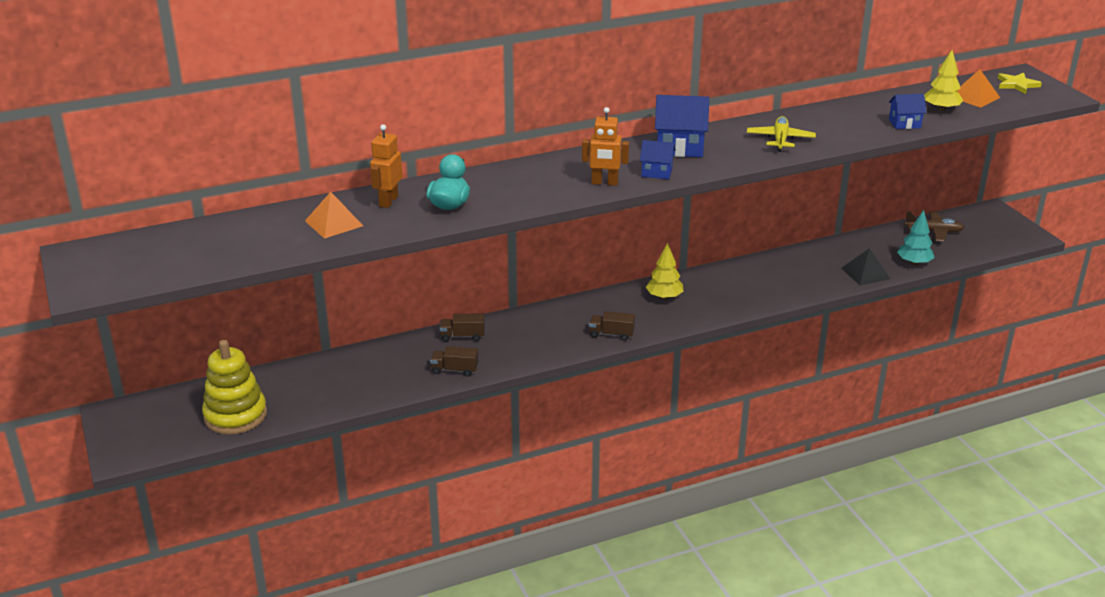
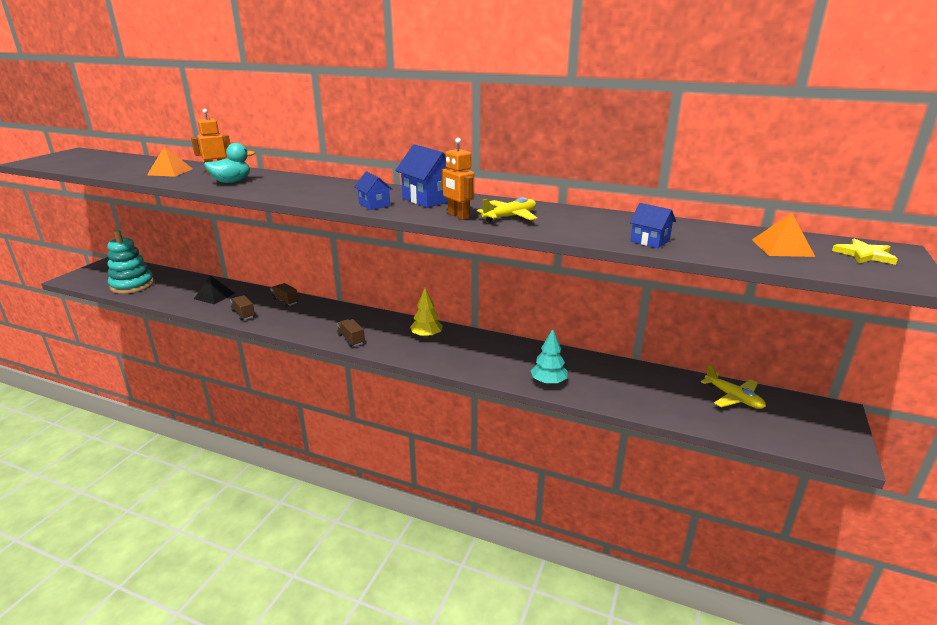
camera: 45 degrees right, 5 degrees down
(235, 415) = (132, 285): yellow stacking toy -> turquoise stacking toy
(604, 183) = (330, 199): orange robot -> orange robot (458, 216)
(865, 273) = (603, 395): black pyramid -> black pyramid (214, 296)
(914, 263) = (665, 410): turquoise tree -> turquoise tree (548, 382)
(934, 231) = (733, 398): brown plane -> yellow plane
(941, 109) = (717, 244): yellow tree -> none

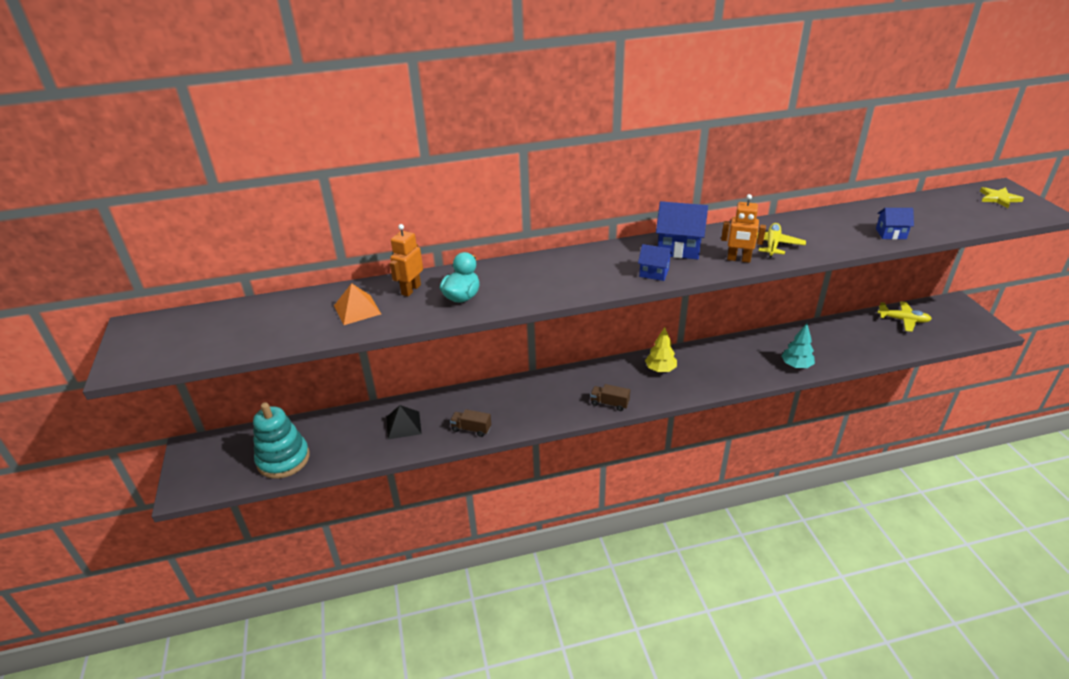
camera: 35 degrees left, 10 degrees up
(285, 301) = (485, 395): brown truck -> none
(782, 247) = (958, 209): orange pyramid -> none

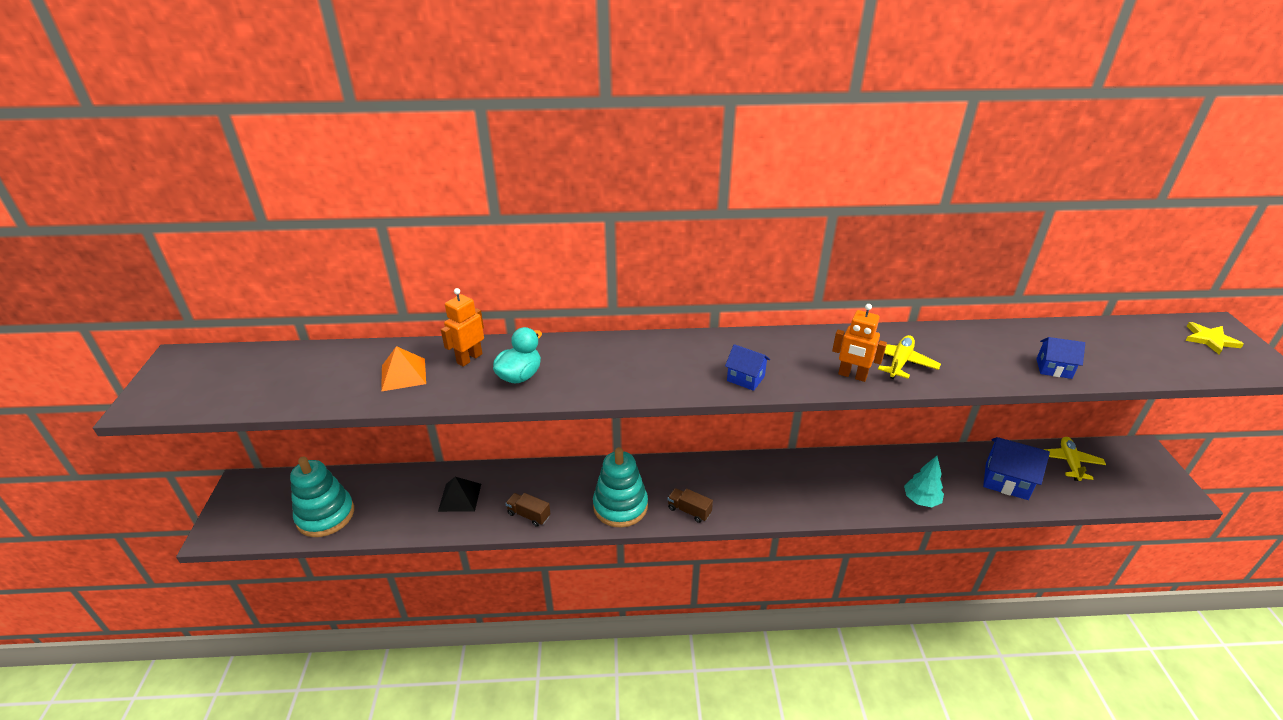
camera: 10 degrees right, 0 degrees up
(549, 409) = (620, 506): none -> turquoise stacking toy
(660, 369) = (759, 478): yellow tree -> none
(679, 248) = (786, 350): blue house -> blue house (1006, 481)
(903, 320) = (1069, 462): yellow plane -> yellow plane turned 105 degrees counterclockwise

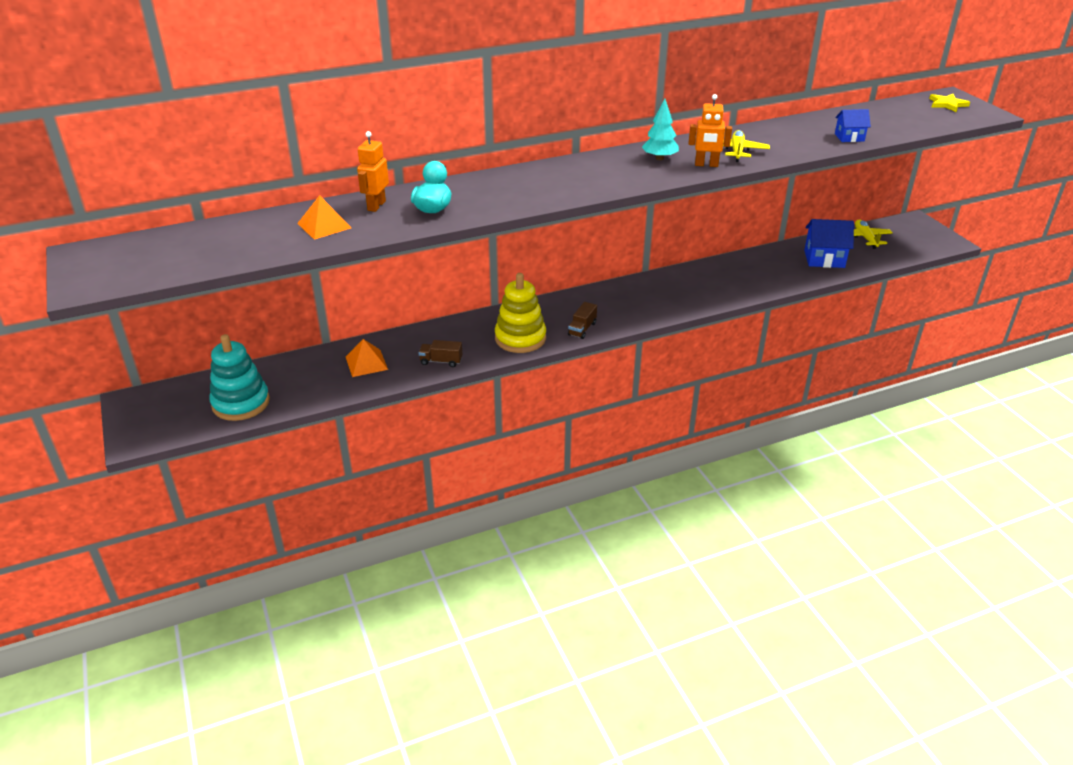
camera: 20 degrees left, 0 degrees up
(460, 497) = (366, 363): black pyramid -> orange pyramid
(620, 506) = (520, 338): turquoise stacking toy -> yellow stacking toy
(689, 511) = (582, 329): brown truck -> brown truck turned 75 degrees counterclockwise
(745, 378) = (625, 180): blue house -> none
(921, 500) = (765, 284): turquoise tree -> turquoise tree (659, 158)

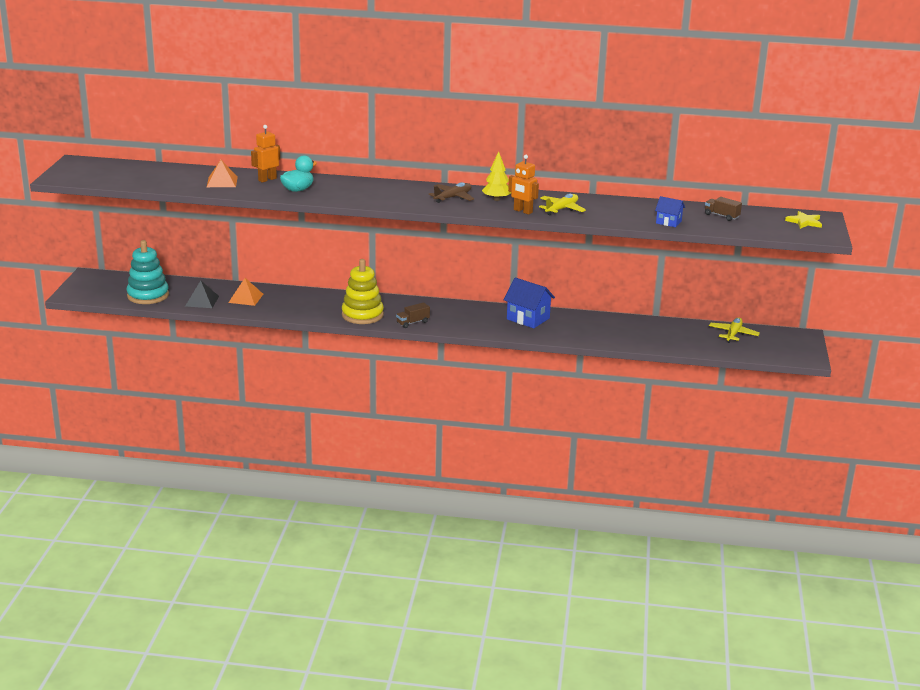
camera: 30 degrees right, 10 degrees down
(318, 386) = (202, 301): none -> black pyramid
(441, 361) = (293, 311): brown truck -> brown truck (721, 216)
(614, 169) = (453, 197): none -> brown plane
(659, 158) = (496, 199): turquoise tree -> yellow tree
(824, 259) = (671, 337): blue house -> blue house (528, 318)

